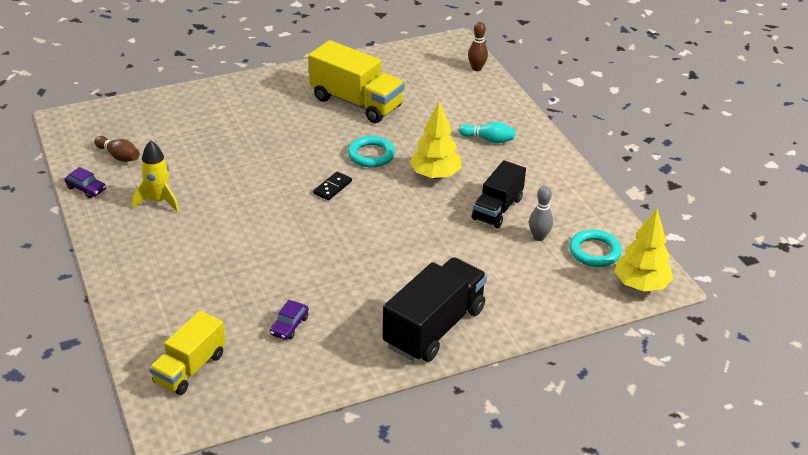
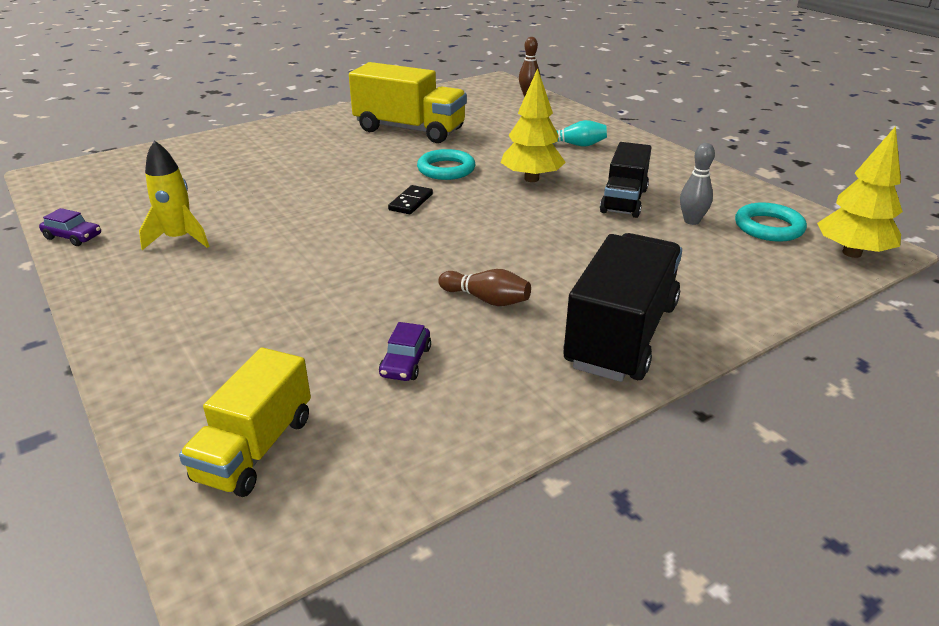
camera: 10 degrees left, 5 degrees down
(119, 156) = (120, 201): brown bowling pin -> brown bowling pin (486, 299)

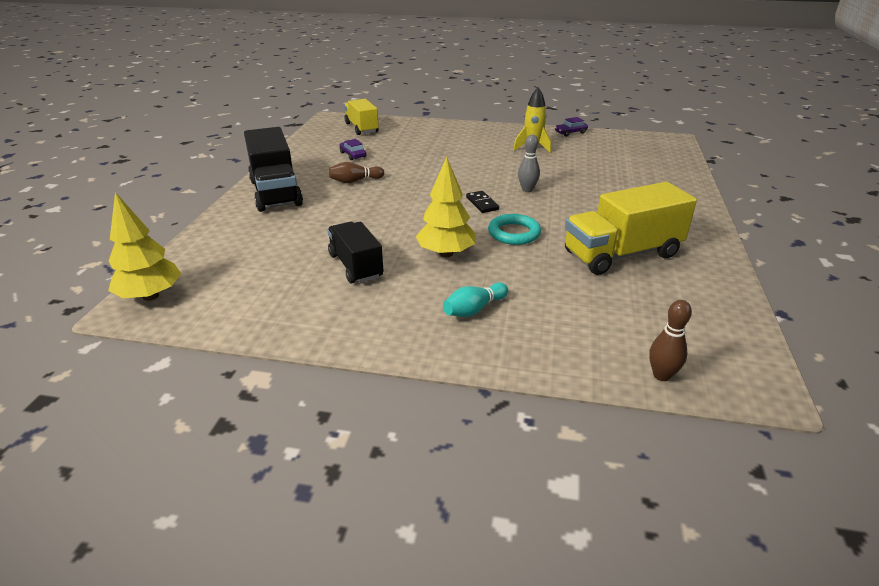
camera: 135 degrees right, 0 degrees up
(691, 221) = (289, 271): grey bowling pin -> grey bowling pin (527, 190)
(768, 227) = (225, 292): turquoise ring -> none

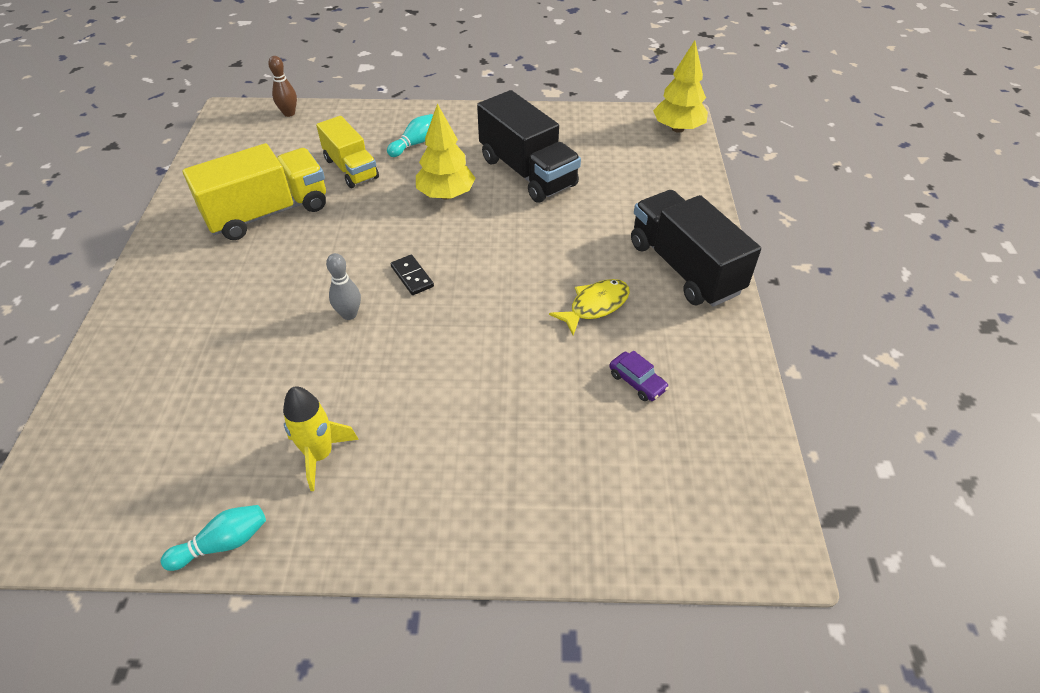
camera: 170 degrees right, 15 degrees up
(355, 181) = (595, 306): brown bowling pin -> yellow fish
(355, 266) = (527, 172): black truck -> black truck, size x1.54
(361, 128) = (678, 501): yellow truck -> yellow truck (351, 168)
(514, 233) = (375, 229): turquoise ring -> none
(570, 132) = (223, 543): purple car -> turquoise bowling pin

